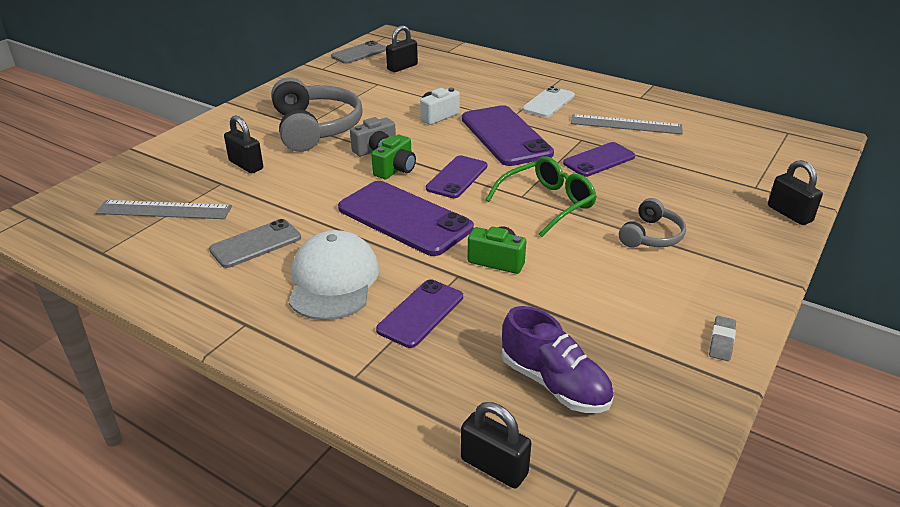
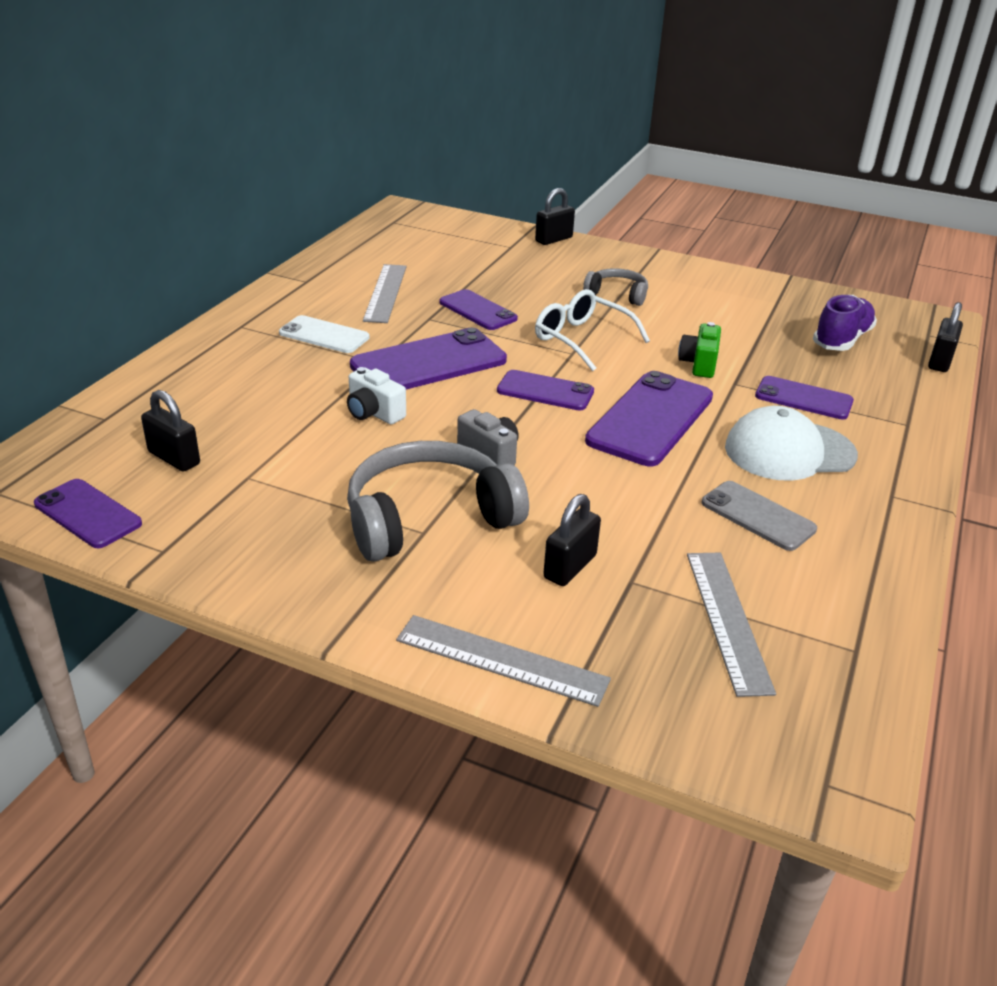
camera: 100 degrees left, 0 degrees up
(187, 140) = (501, 660): none -> grey ruler
(359, 53) = (87, 514): grey phone -> purple phone
(396, 170) = (540, 434): green camera -> none
(547, 203) = (581, 339): green glasses -> white glasses
(721, 341) = (746, 280): grey eraser -> none

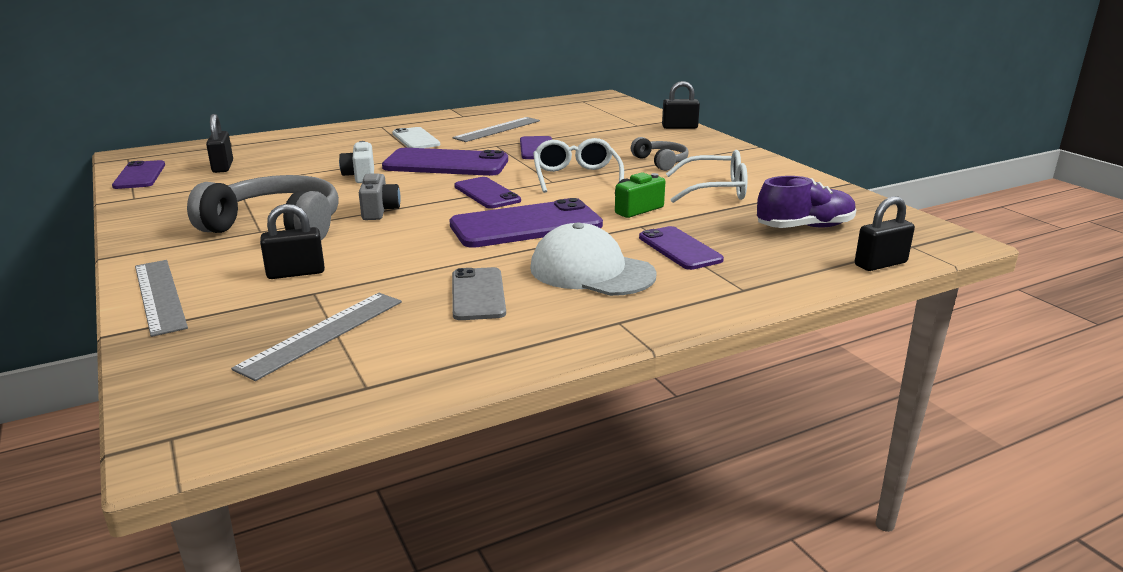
camera: 40 degrees right, 10 degrees down
(717, 318) = (715, 190): none -> white glasses

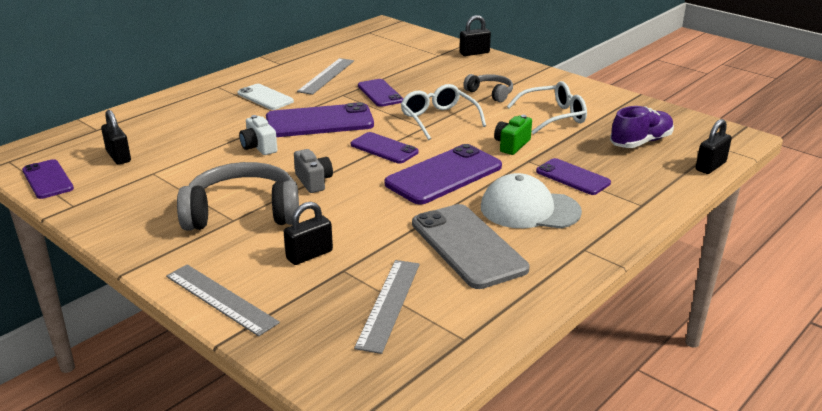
camera: 20 degrees left, 5 degrees up
(477, 294) = (468, 246): grey phone -> grey phone, size x1.67

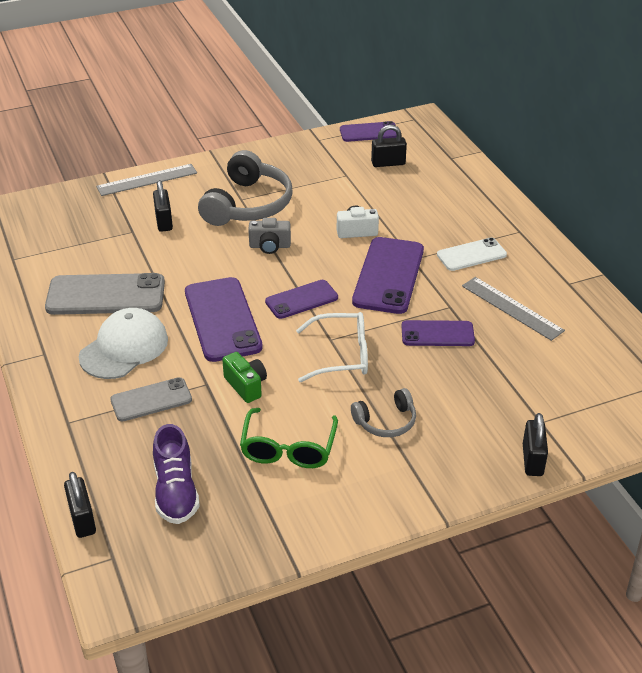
camera: 115 degrees right, 10 degrees up
(388, 304) = (77, 240): grey ruler -> none
(554, 116) = (288, 449): white glasses -> green glasses
(572, 177) = (151, 400): purple phone -> grey phone

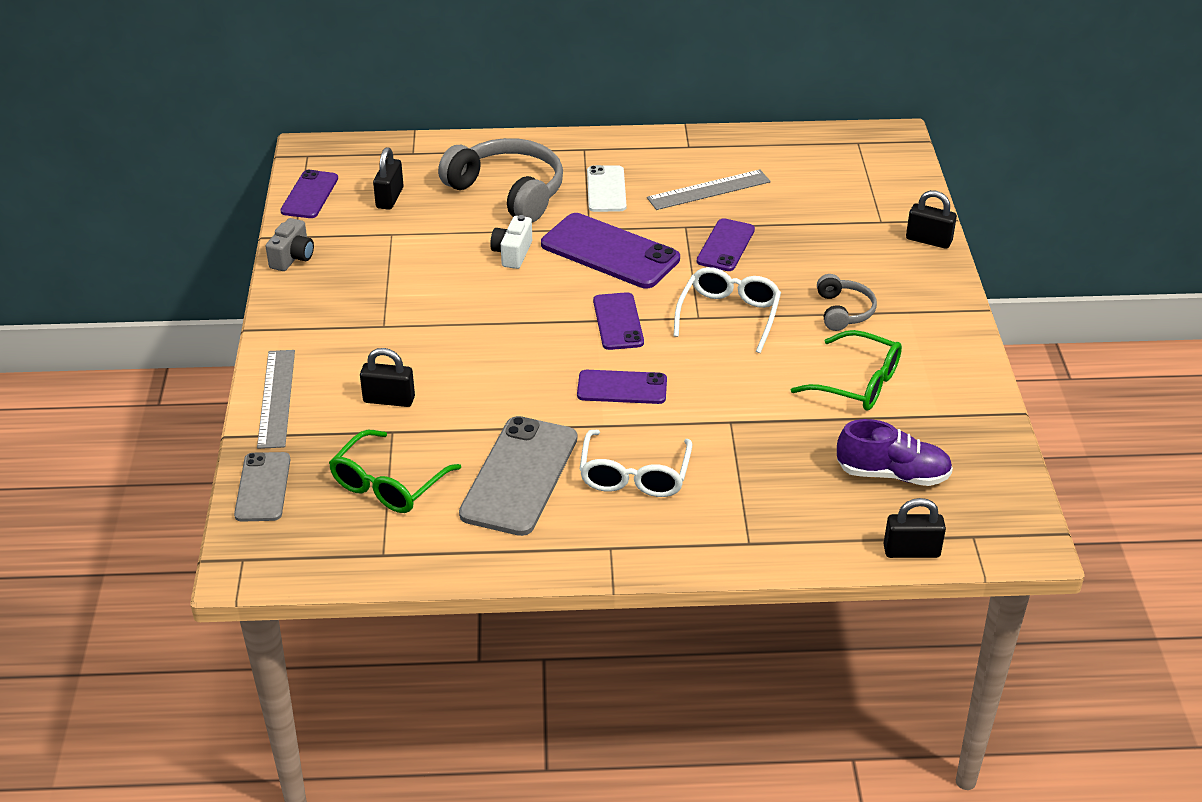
camera: 70 degrees left, 0 degrees up
(79, 244) = (388, 485): none -> green glasses
(124, 348) = (634, 476): white cap -> white glasses
(151, 400) = (739, 468): grey phone -> grey phone (262, 487)
(222, 319) = (622, 387): purple phone -> purple phone, size x0.60
(246, 386) = (747, 392): green camera -> none
(248, 205) = (400, 323): grey headphones -> grey headphones (508, 192)
(270, 246) = (501, 323): grey camera -> grey camera (293, 257)

